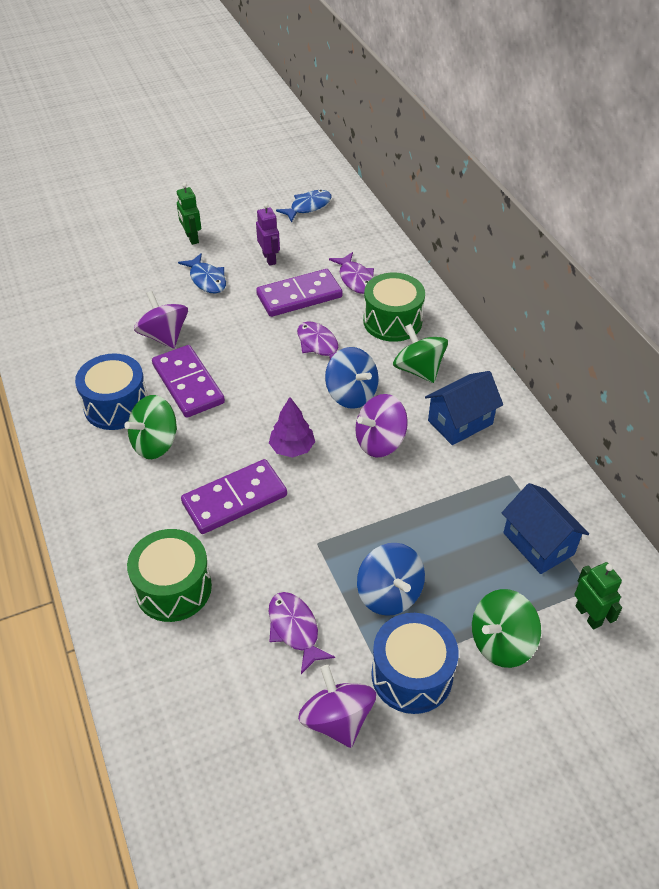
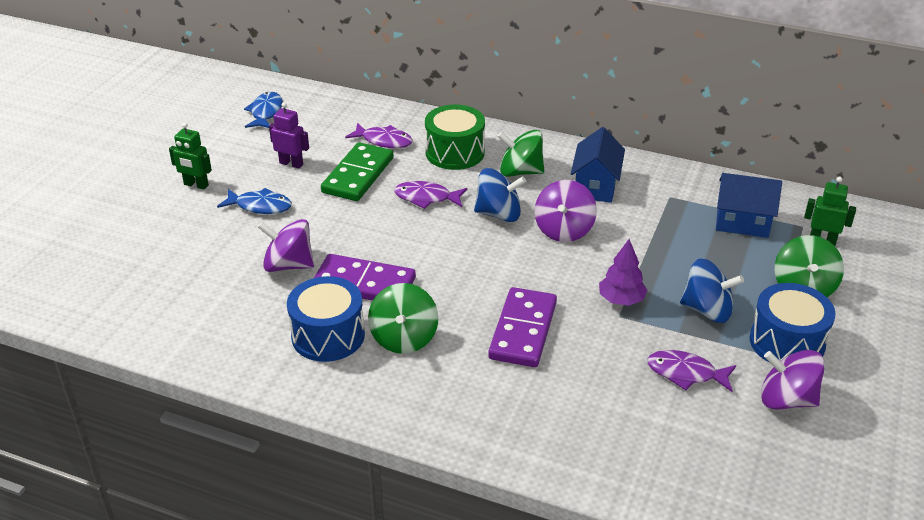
camera: 45 degrees left, 10 degrees down
(173, 588) = (570, 413): green drum -> none
(292, 448) = (511, 272): purple tree -> purple tree (621, 300)
(299, 296) = (358, 175): purple domino -> green domino

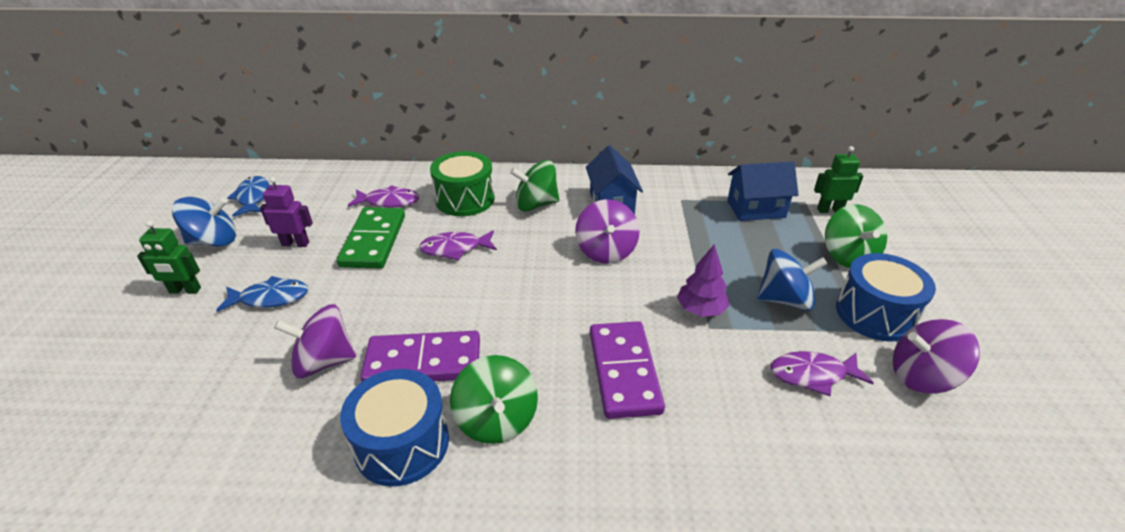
camera: 20 degrees left, 0 degrees up
(499, 214) = (535, 249): blue spinning top -> blue spinning top (214, 241)

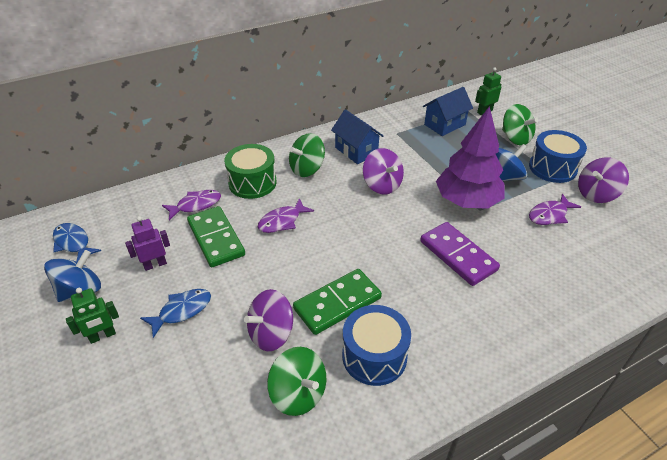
camera: 30 degrees left, 5 degrees up
(423, 362) = (337, 303): purple domino -> green domino
(496, 420) = (414, 316): green spinning top -> green spinning top (298, 393)
(700, 309) = (467, 201): purple tree -> purple tree, size x1.97

